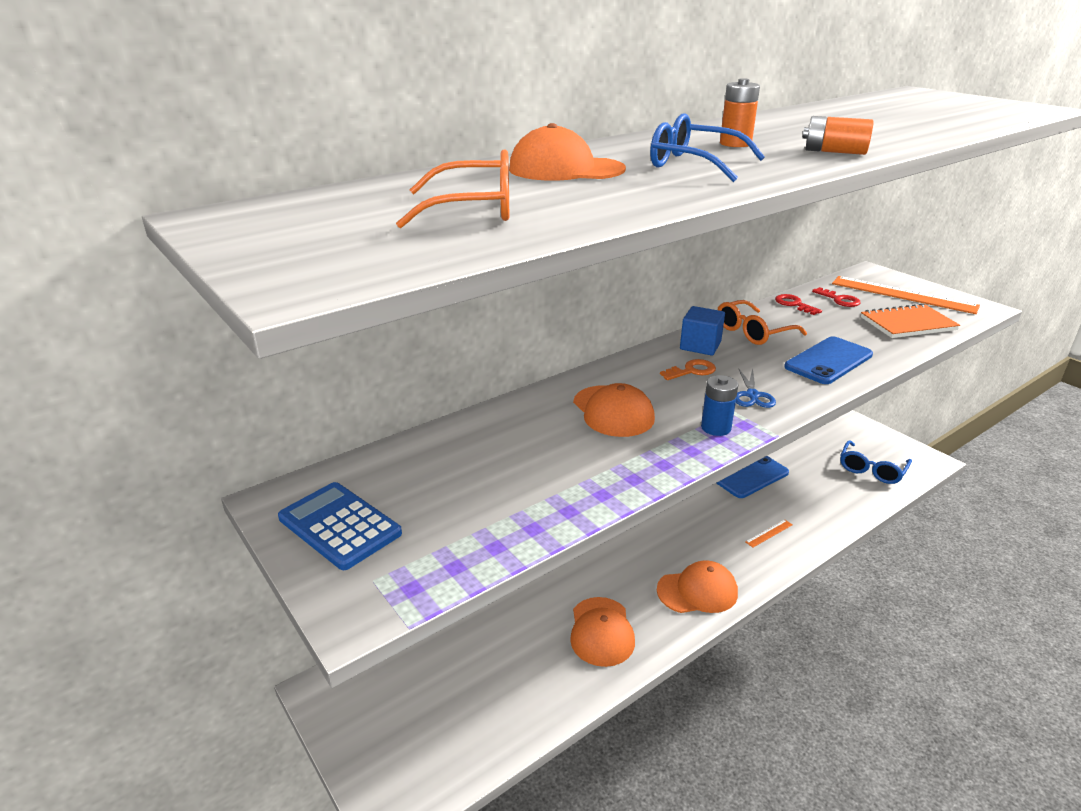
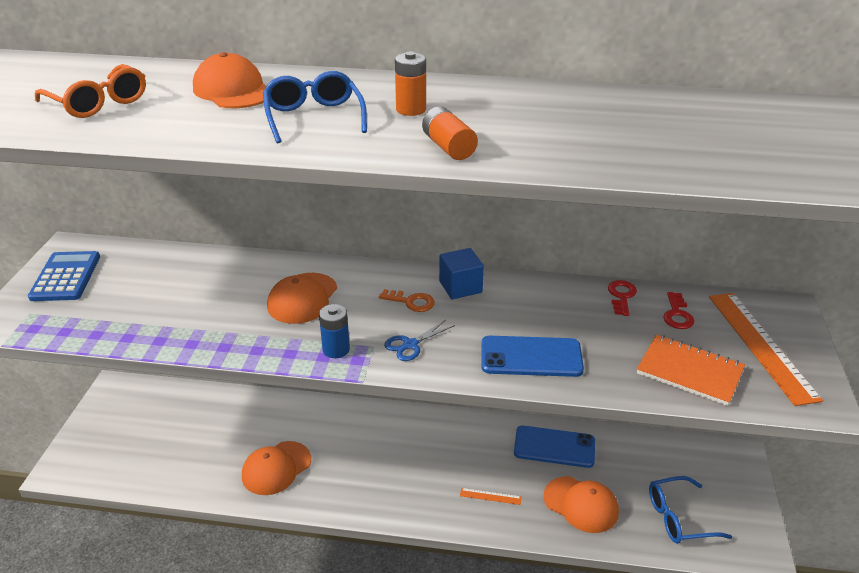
camera: 45 degrees right, 5 degrees up
(697, 591) = (371, 492): orange cap -> orange cap (581, 504)
(753, 332) = (528, 299): orange glasses -> none

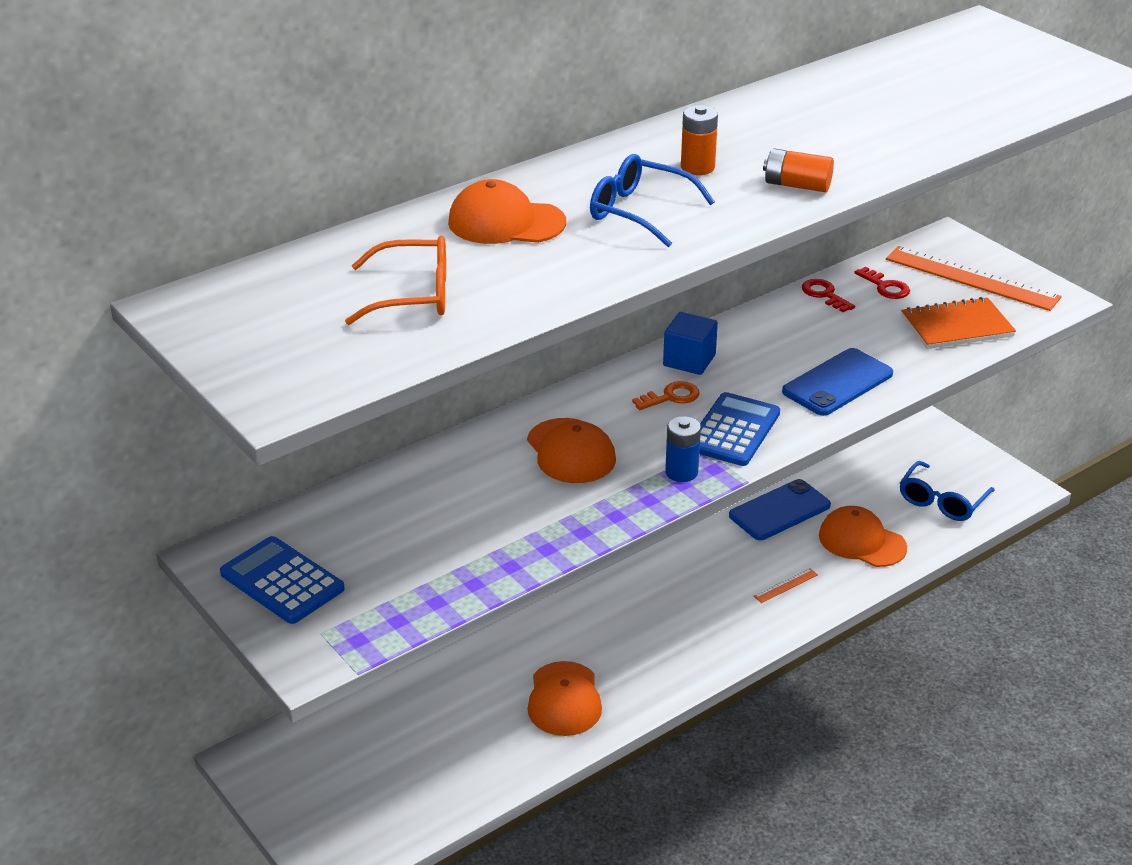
camera: 45 degrees left, 0 degrees up
(411, 345) = (733, 430): blue scissors -> blue calculator
(581, 504) = (862, 541): orange cap -> orange cap turned 135 degrees counterclockwise

